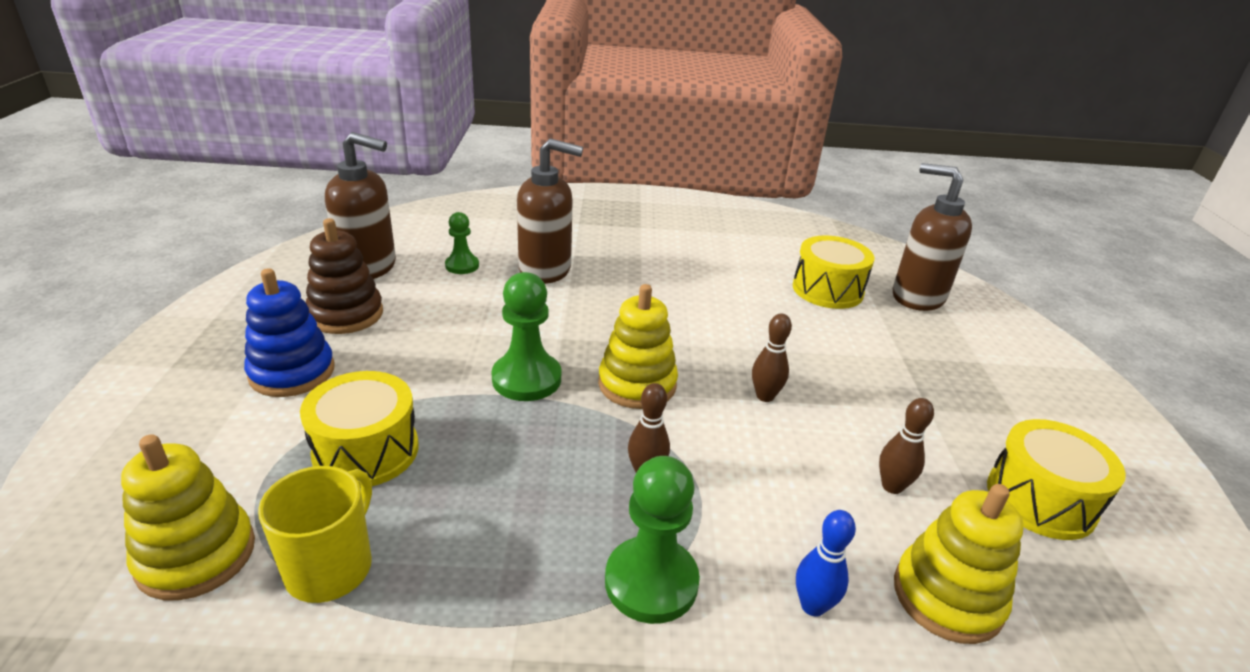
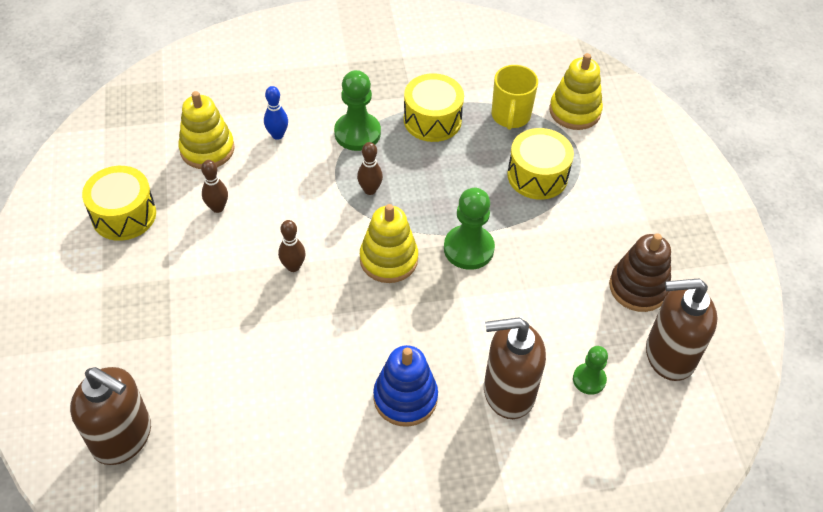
camera: 170 degrees right, 20 degrees up
(292, 372) = (627, 223): blue stacking toy -> blue stacking toy (405, 398)
(827, 290) = (218, 427): yellow drum -> yellow drum (432, 120)

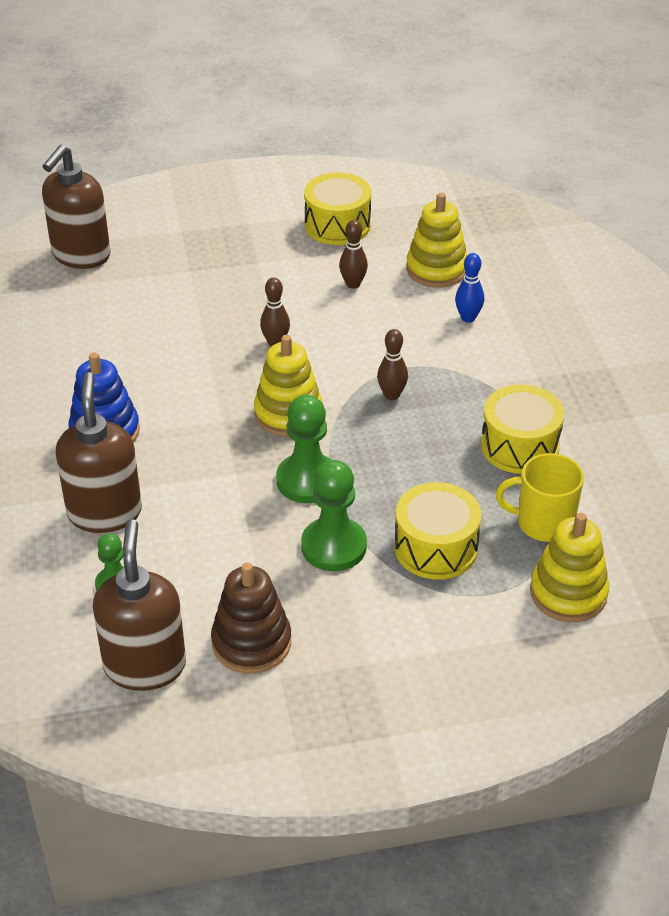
camera: 90 degrees right, 10 degrees down
(357, 133) = (483, 381): green pawn -> green pawn (333, 546)

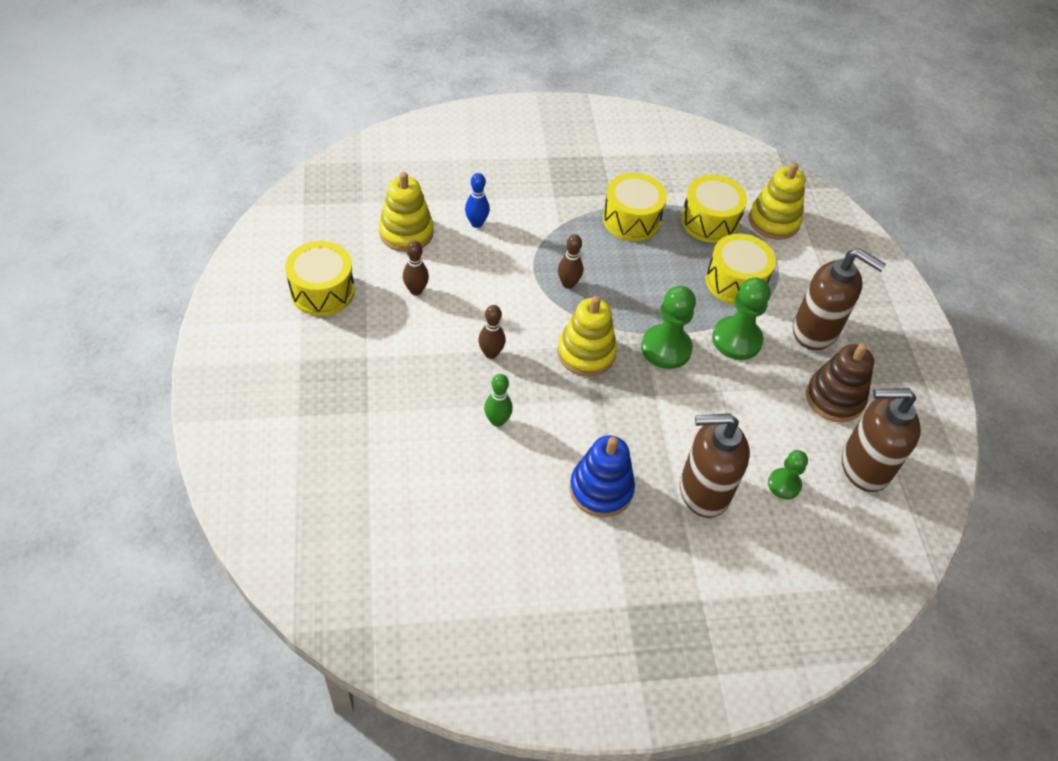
camera: 90 degrees left, 10 degrees up
(81, 255) = (319, 508): brown soap dispenser -> brown soap dispenser (815, 331)
(187, 353) = (497, 421): none -> green bowling pin
(543, 523) = (709, 221): yellow mug -> yellow drum

